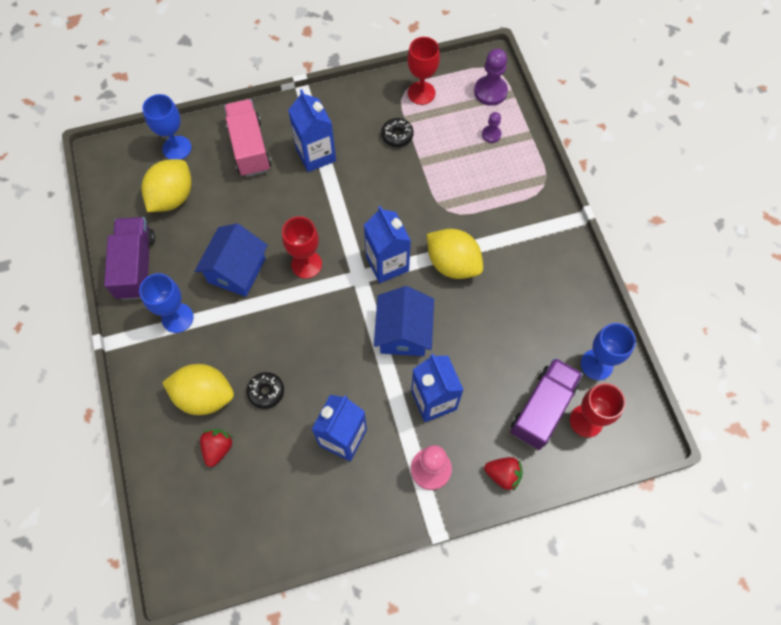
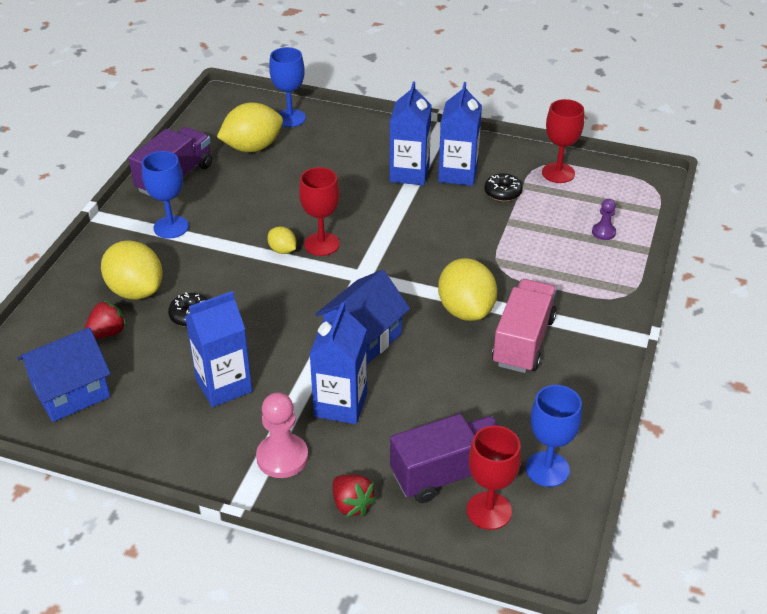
camera: 35 degrees right, 25 degrees down
(237, 270) = (255, 219): blue house -> blue house (71, 392)
(250, 148) = (353, 144): pink truck -> pink truck (523, 341)
(282, 288) = (282, 250): none -> yellow lemon
(387, 264) = (399, 279): blue carton -> blue carton (458, 174)
(490, 91) = (634, 200): purple pawn -> none

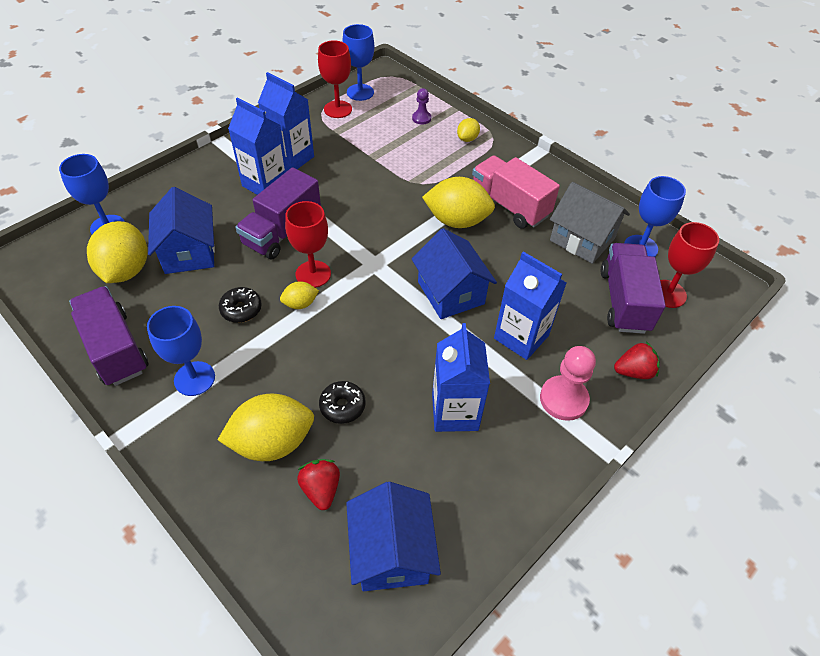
camera: 65 degrees left, 10 degrees up
(295, 168) = (189, 252): none -> blue house
(358, 207) = (282, 231): none -> purple truck
(502, 193) = (336, 145): black donut -> black donut (241, 309)
(518, 414) = (582, 239): none -> grey house
(601, 176) = (360, 92): none -> blue goblet
(603, 276) = (467, 139): none -> yellow lemon

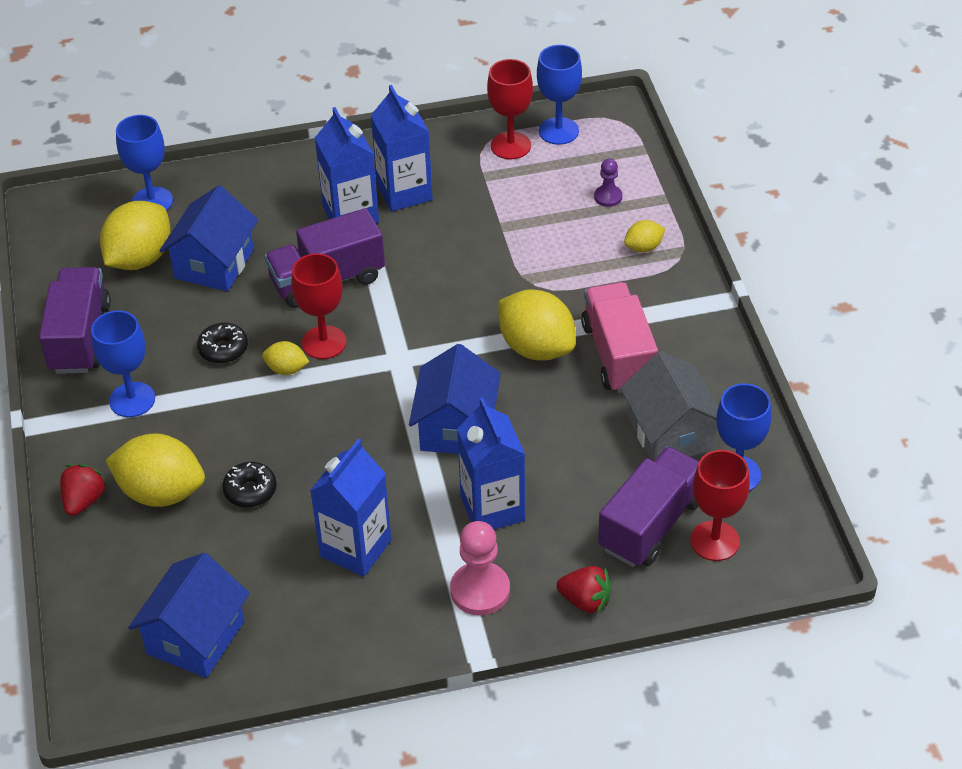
camera: 35 degrees right, 5 degrees down
(321, 489) = (174, 555): red strawberry -> red strawberry (84, 501)

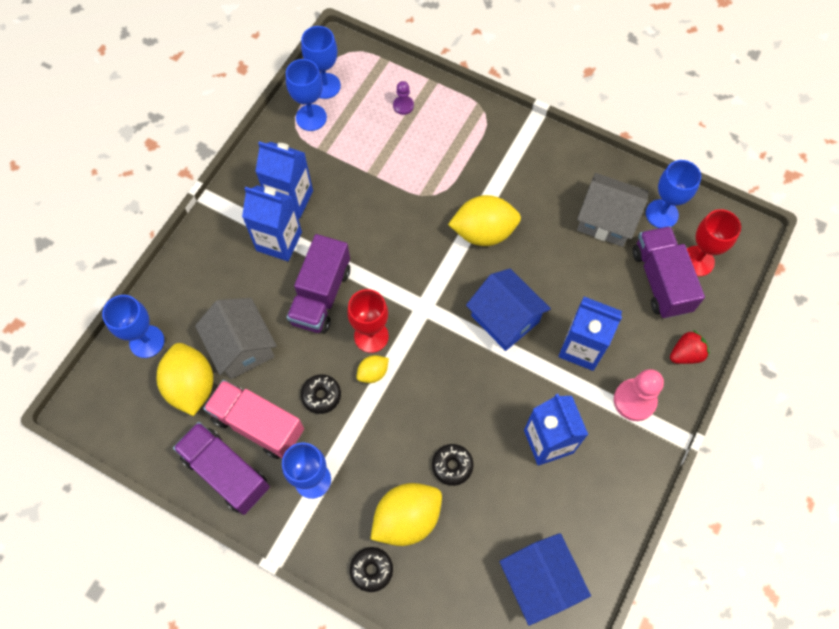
camera: 50 degrees left, 20 degrees up
(84, 501) = (371, 570): red strawberry -> black donut
(214, 264) = (242, 347): blue house -> grey house
(510, 146) = (311, 117): red goblet -> blue goblet
(618, 355) = (527, 198): pink truck -> pink truck (258, 425)
(643, 247) = (459, 121): yellow lemon -> none

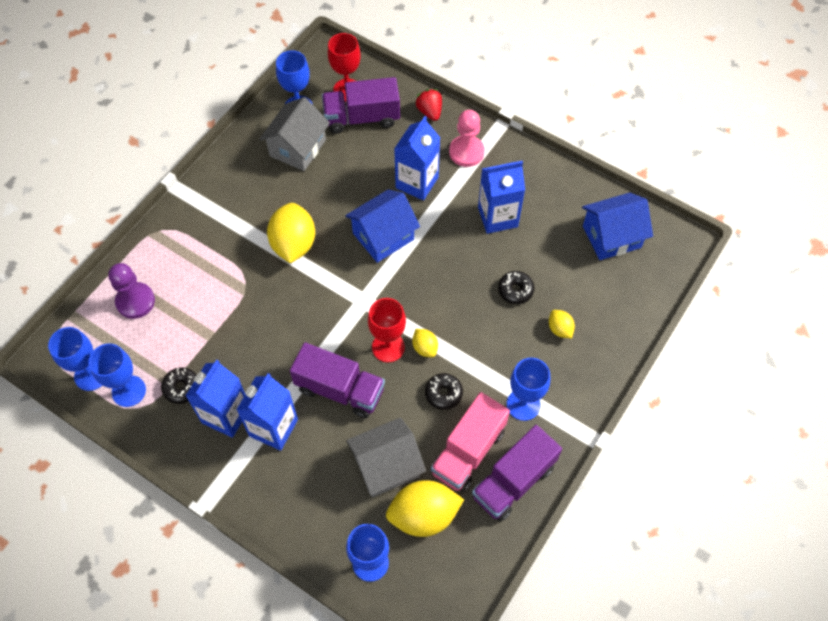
camera: 85 degrees left, 5 degrees down
(371, 570) = (603, 360): black donut -> black donut (182, 388)
(403, 106) = (135, 301): purple pawn -> purple pawn, size x1.77
(407, 518) = (560, 329): yellow lemon -> yellow lemon, size x0.49

